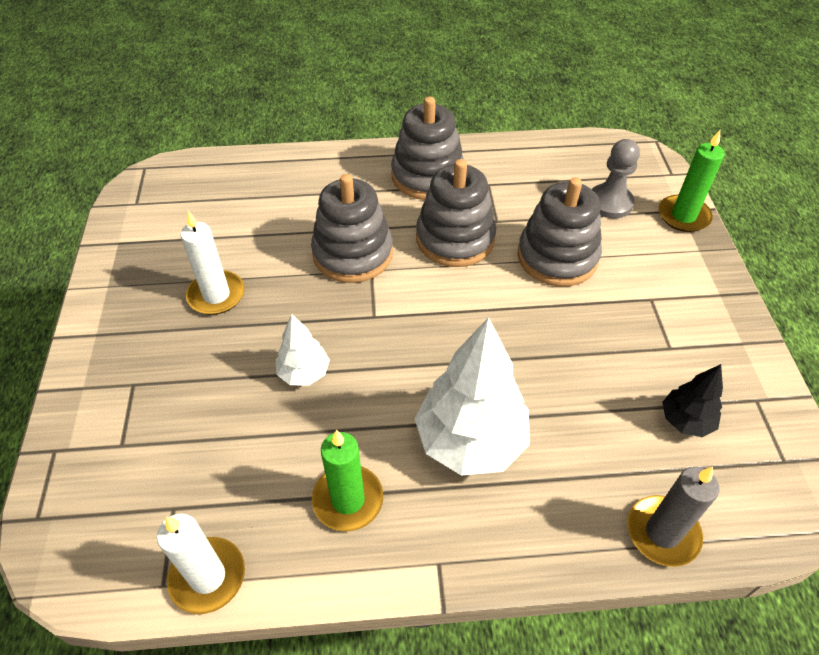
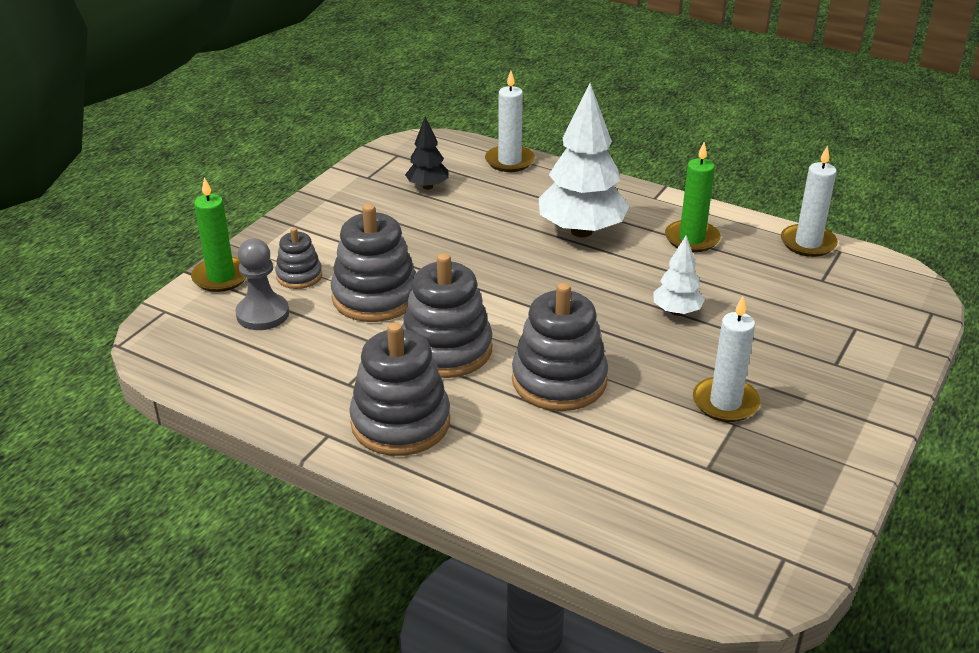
camera: 145 degrees left, 15 degrees down
(635, 246) = (299, 276): none -> grey stacking toy
(662, 532) = (509, 161): grey candle -> white candle

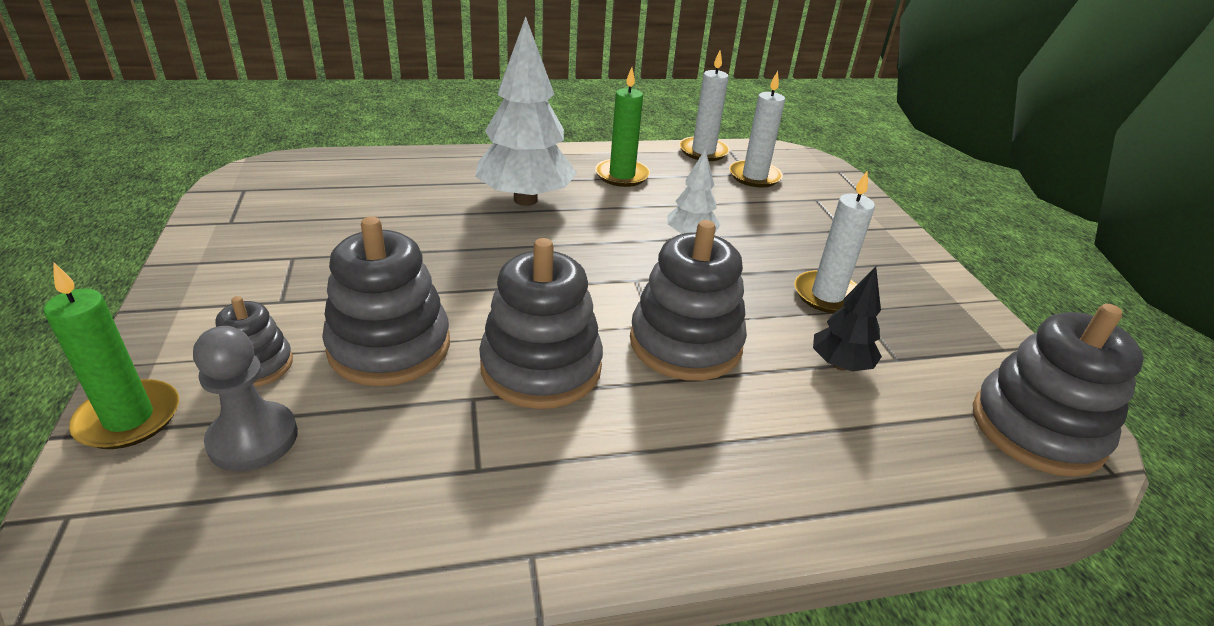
camera: 45 degrees left, 0 degrees up
(400, 422) = (597, 481): grey stacking toy -> grey stacking toy (1036, 429)
(427, 186) = (317, 209): black tree -> black tree (840, 365)
(509, 161) = (380, 161): white candle -> white candle (754, 176)

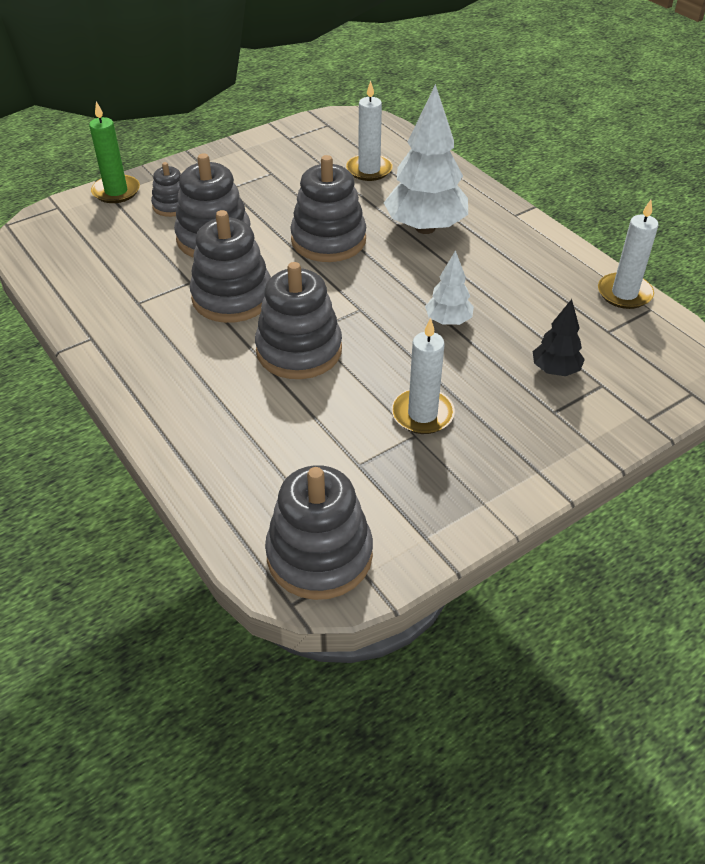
camera: 70 degrees right, 10 degrees up
(253, 439) = (122, 229): grey pawn -> none
(488, 260) = (328, 240): none -> grey stacking toy
(622, 175) = (517, 260): green candle -> none
(754, 176) = (606, 336): white candle -> white candle (369, 170)
(840, 365) = (328, 432): black tree -> black tree (555, 370)

